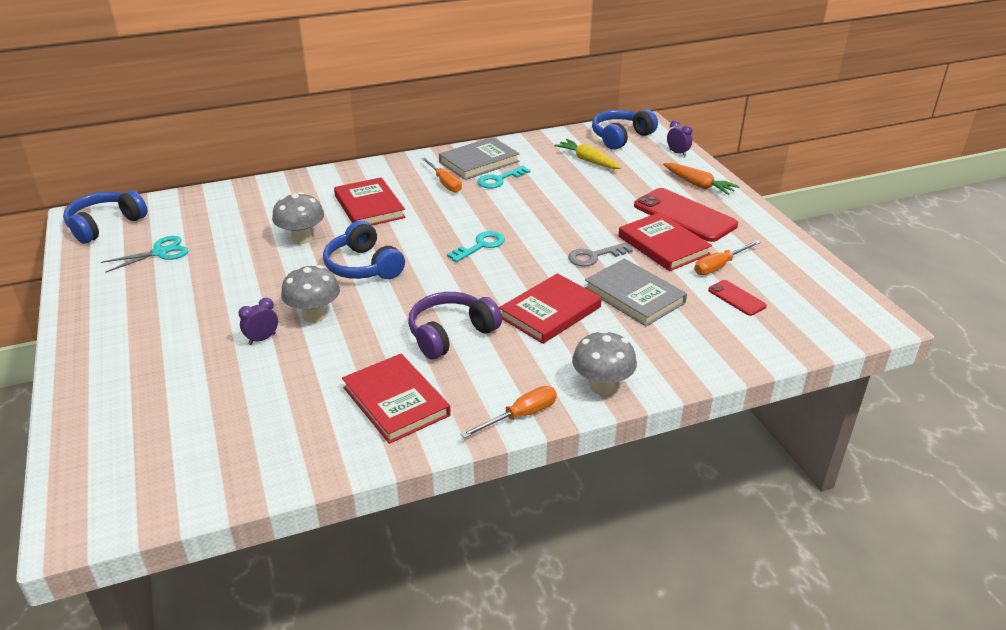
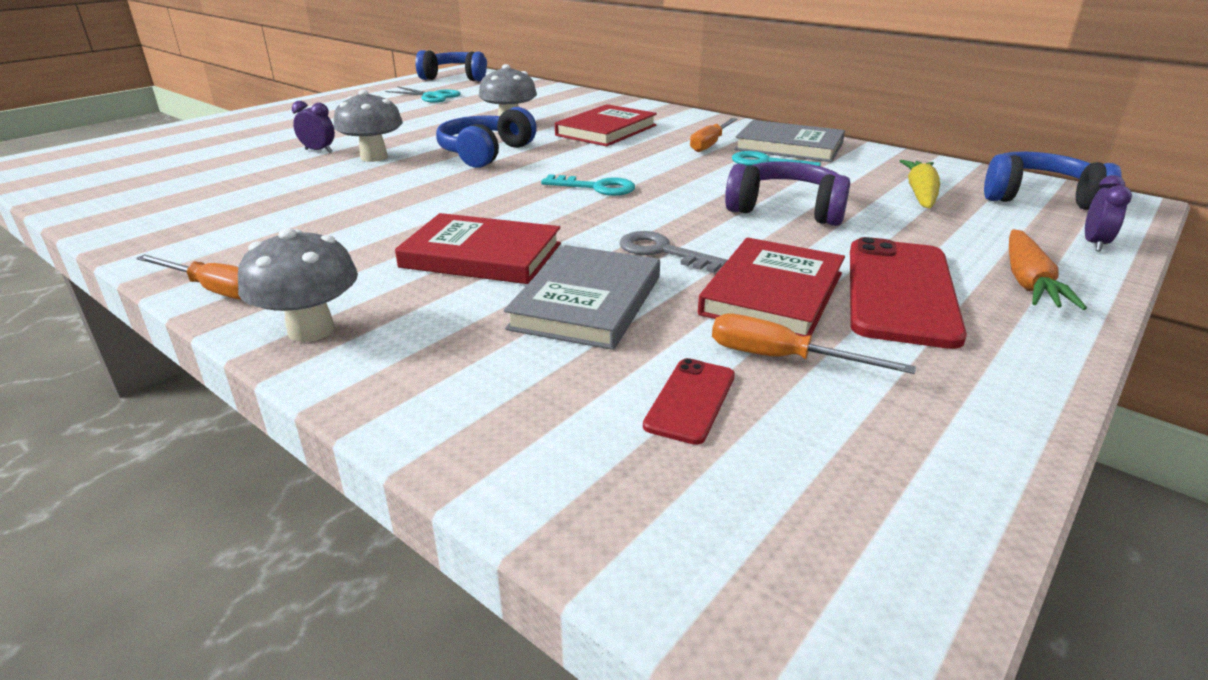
camera: 60 degrees right, 5 degrees down
(396, 401) = (228, 221): red book -> none
(451, 334) = (382, 215): purple headphones -> purple headphones (786, 210)

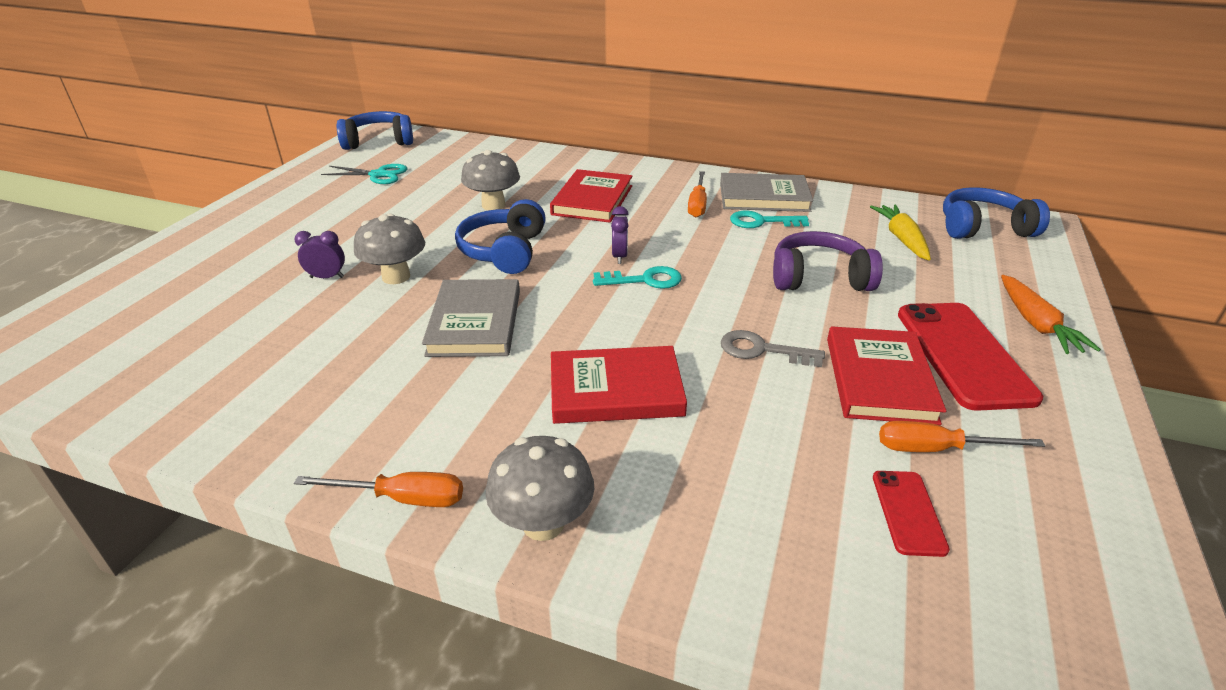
camera: 20 degrees left, 5 degrees up
(587, 302) = (749, 425): grey book -> grey book (475, 322)
(1094, 244) = (1050, 273): purple clock -> purple clock (619, 257)

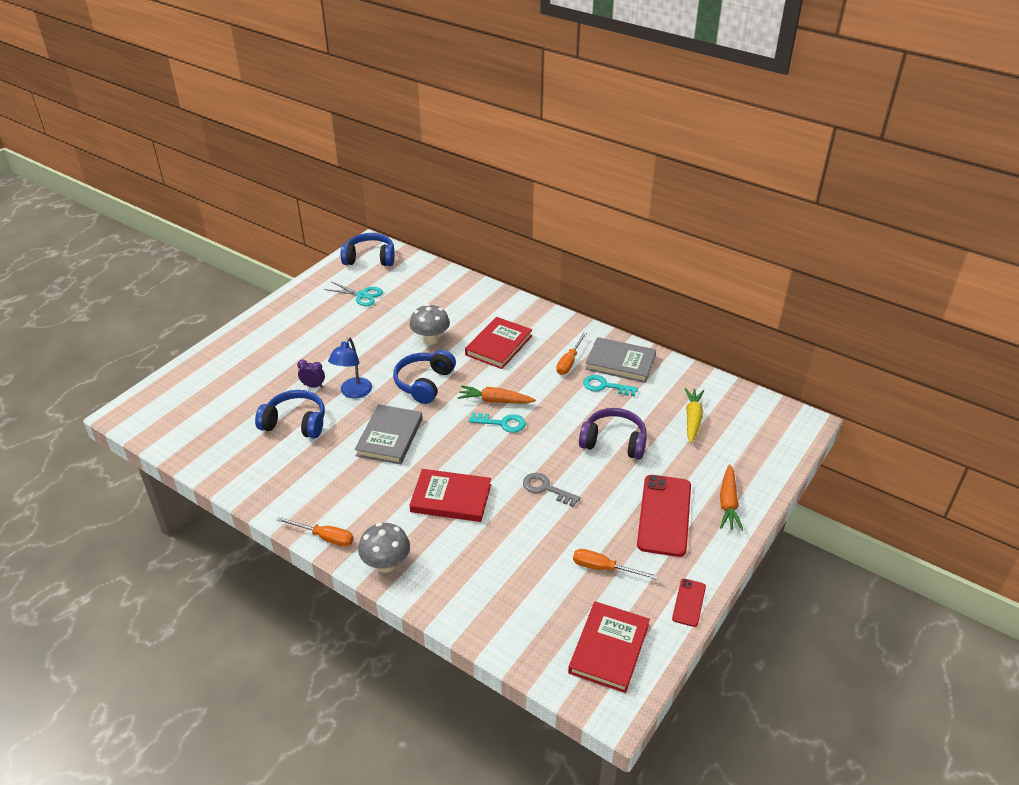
camera: 15 degrees right, 5 degrees up
(396, 277) = (353, 393): grey mushroom -> blue lamp
(619, 257) = (495, 401): purple clock -> orange carrot
(879, 379) = (602, 521): red book -> red book (609, 649)
(908, 512) = (564, 597): red phone -> red phone (689, 602)
(983, 228) = (759, 419): blue headphones -> blue headphones (295, 423)

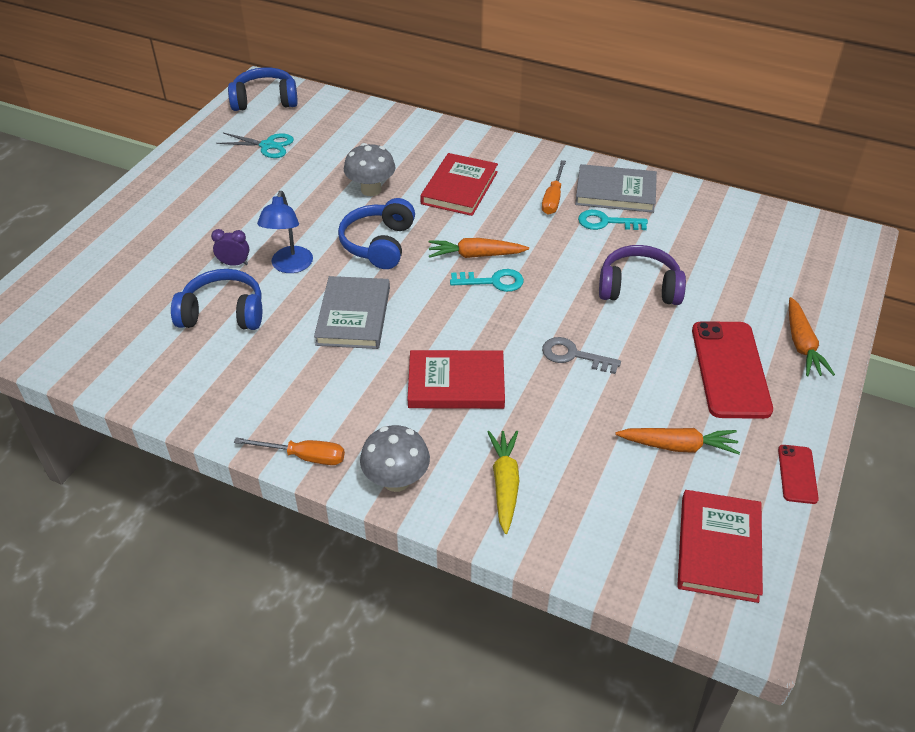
camera: 10 degrees left, 5 degrees up
(604, 568) = (678, 446): orange screwdriver -> orange carrot
(692, 419) = (724, 249): yellow carrot -> yellow carrot (505, 484)

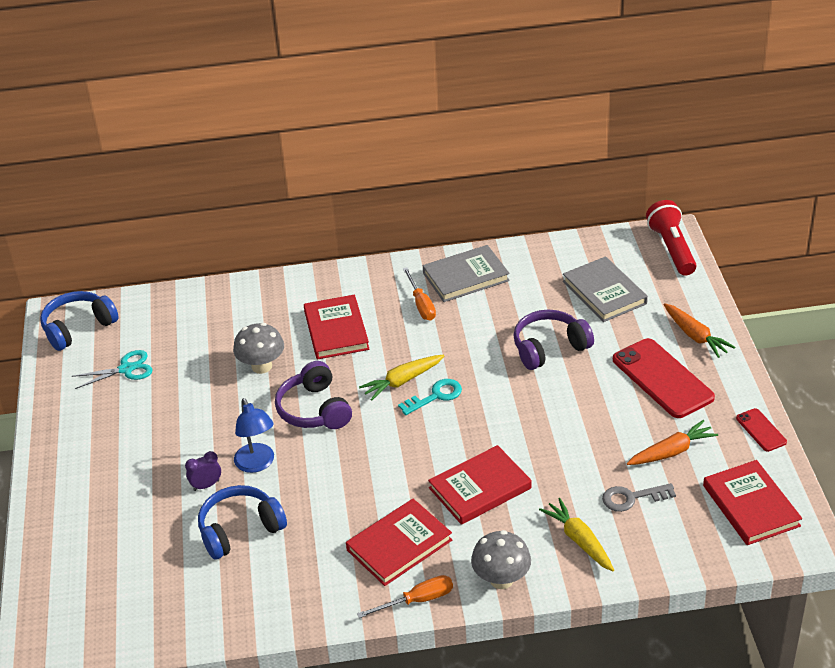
camera: 30 degrees left, 5 degrees down
(337, 397) = (399, 545): none -> red book
(353, 316) = (351, 478): grey book -> grey book (604, 292)
(379, 244) = (314, 409): blue headphones -> purple headphones
(475, 255) = (402, 381): orange carrot -> yellow carrot
(573, 355) = (546, 423): grey key -> grey key (632, 498)
(606, 222) = (480, 306): turquoise key -> none
(846, 251) = (671, 248): none -> red flashlight

